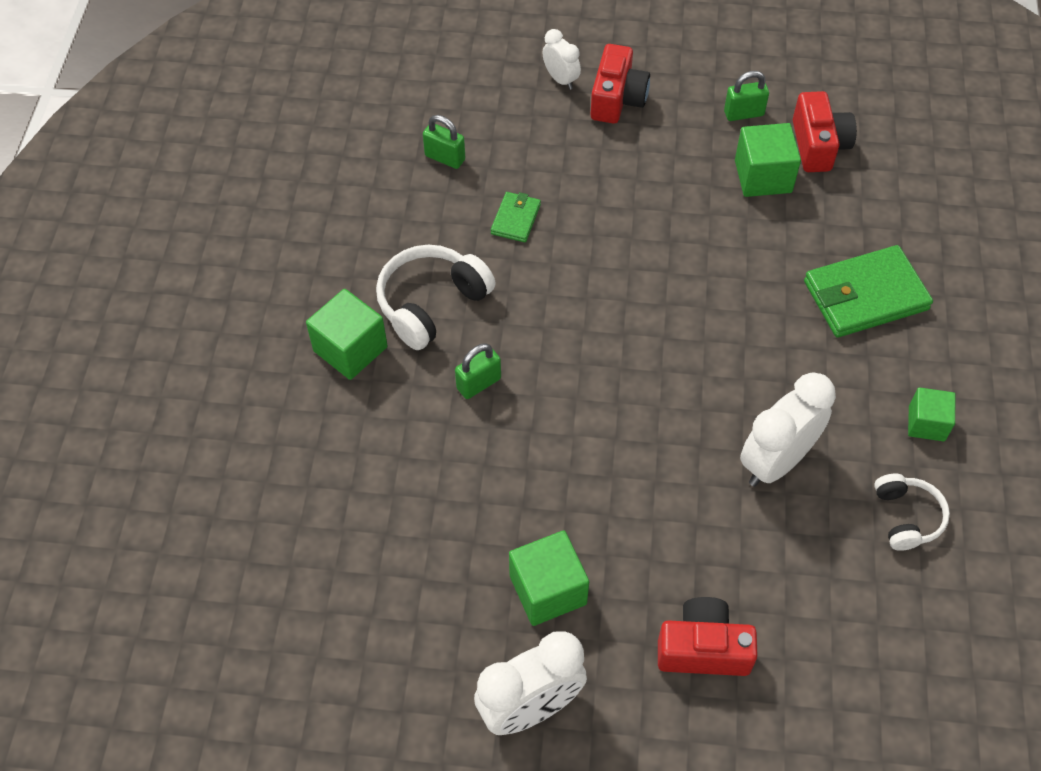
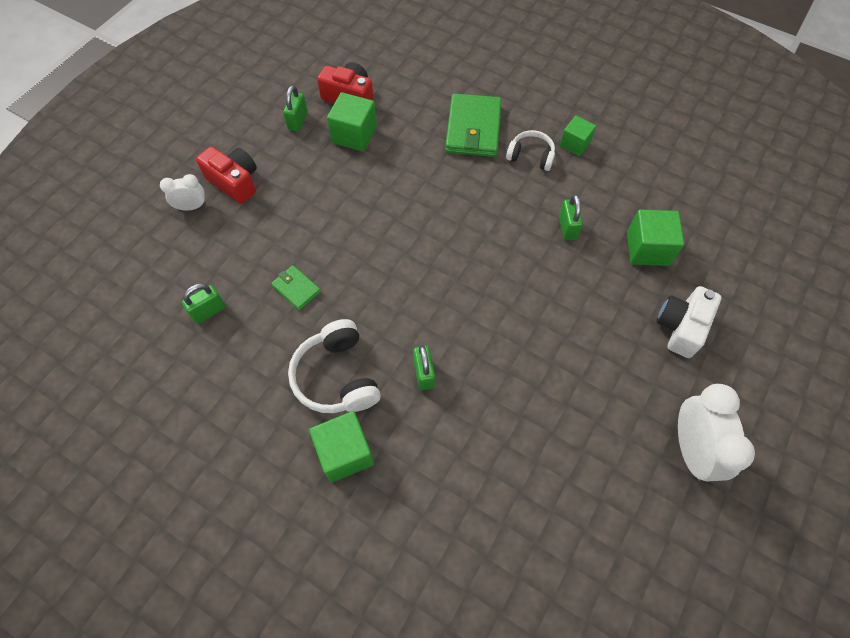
camera: 65 degrees left, 5 degrees up
(548, 590) = (607, 400): green cube -> green cube (647, 249)
(703, 648) = (681, 327): red camera -> white camera
(776, 461) = (567, 228): white clock -> green padlock
(906, 517) = (631, 183): white headphones -> white headphones (531, 156)

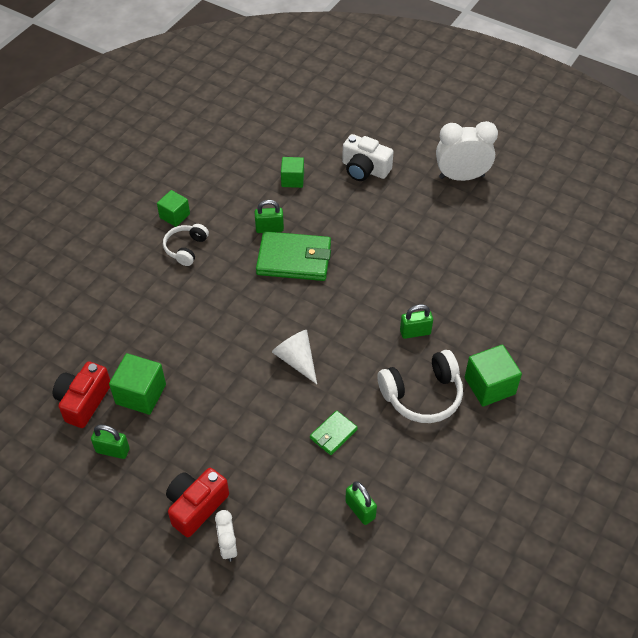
camera: 90 degrees left, 10 degrees down
(388, 256) = (296, 360): none -> white cone
(473, 129) = (145, 291): green wallet -> green wallet (294, 259)
(647, 249) = (292, 180): green cube -> green cube, size x0.66

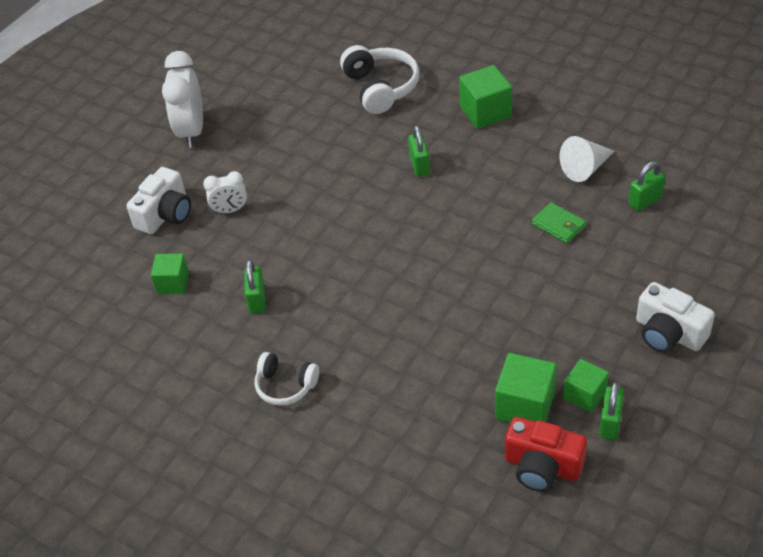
camera: 85 degrees left, 5 degrees down
(174, 216) = (224, 405): green cube -> green cube (585, 395)
(196, 506) = (668, 333): red camera -> white camera
(228, 546) = (710, 301): white clock -> white clock (230, 210)
(294, 259) = (310, 272): green wallet -> none
(296, 360) = (463, 261): white cone -> white cone (585, 168)
(422, 395) = (501, 159): white headphones -> white headphones (380, 88)

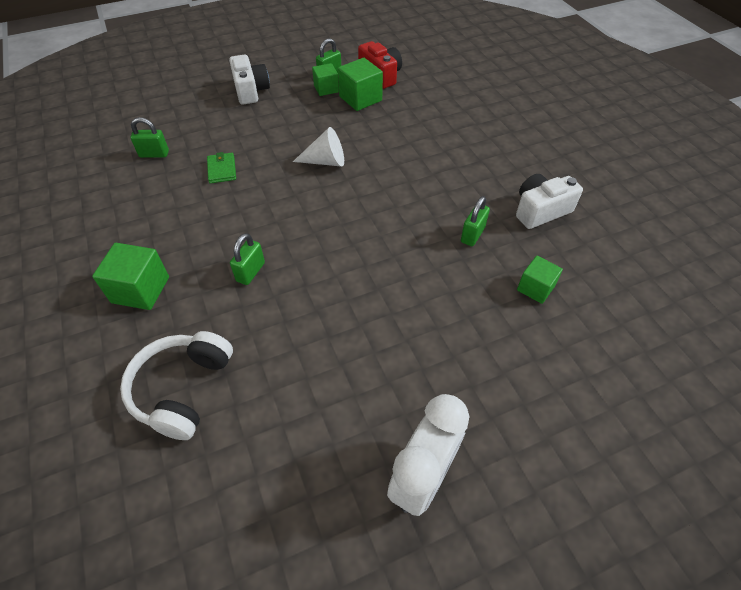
camera: 150 degrees left, 5 degrees up
(165, 214) = (511, 368): white camera -> white camera (540, 210)
(230, 210) = (444, 331): white clock -> none
(285, 385) = (489, 171): white headphones -> none
(585, 168) = (151, 195): white cone -> white cone (325, 161)

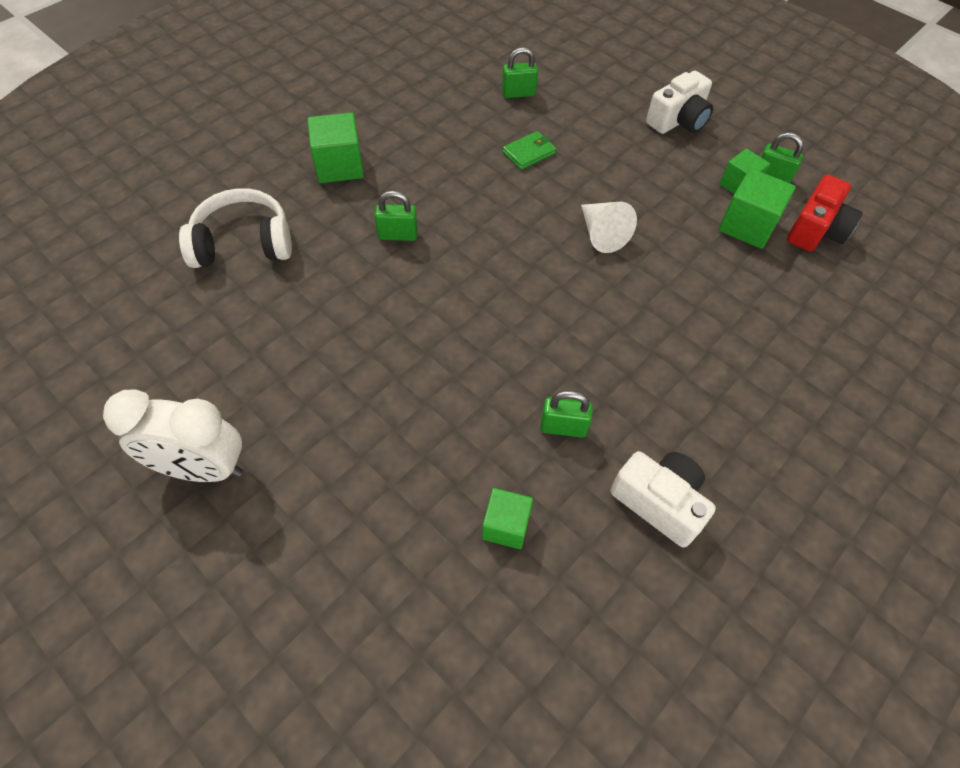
camera: 65 degrees right, 5 degrees up
(154, 154) = (518, 93): green padlock -> green padlock turned 75 degrees counterclockwise

